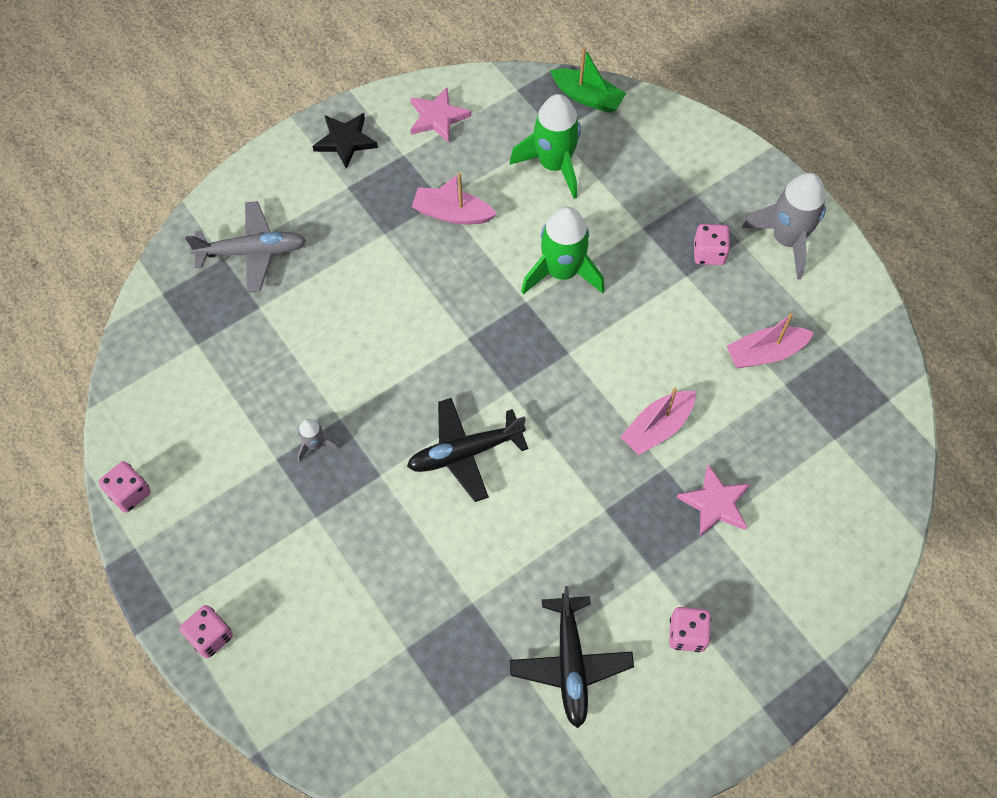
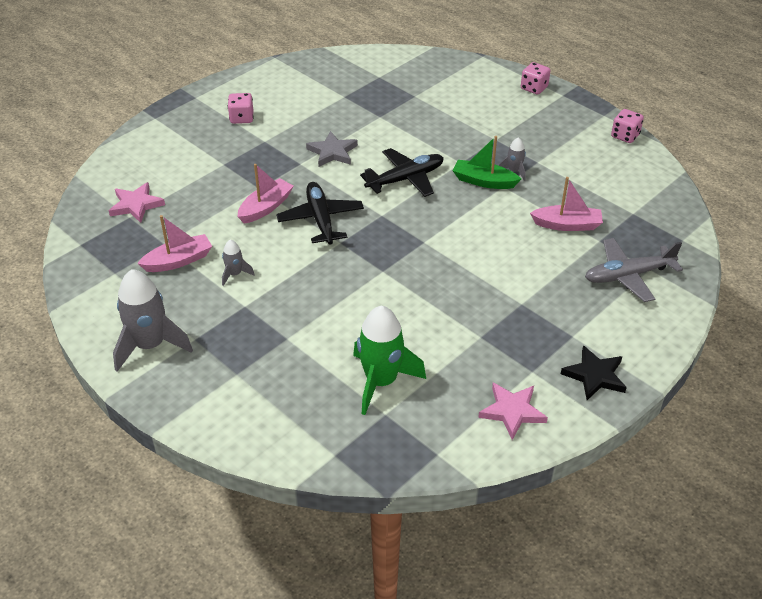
camera: 170 degrees right, 20 degrees down
(452, 213) = (466, 326): pink boat -> pink boat (567, 225)
(556, 527) = (332, 152): none -> grey star
(562, 272) = (356, 294): green rocket -> none
(570, 664) = (313, 100): black plane -> black plane (321, 219)
(587, 97) = (358, 456): green boat -> green boat (484, 181)
(697, 322) = (235, 274): none -> grey rocket
(709, 253) = (224, 325): pink dice -> none
(715, 503) = (222, 174): pink star -> pink star (136, 205)

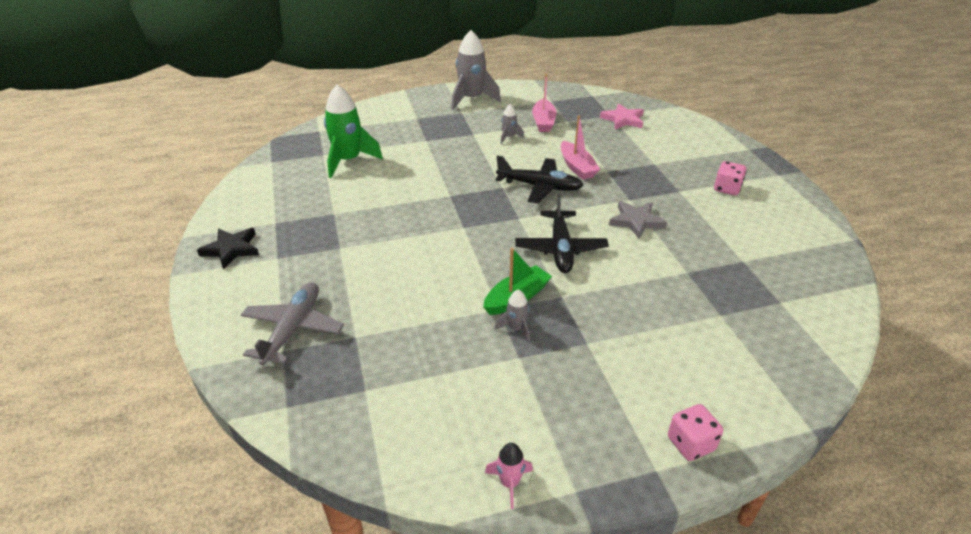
camera: 120 degrees right, 5 degrees down
(512, 411) = (258, 199): pink star -> none
(567, 225) = (399, 325): pink boat -> none
(625, 136) = (509, 483): pink dice -> pink rocket

